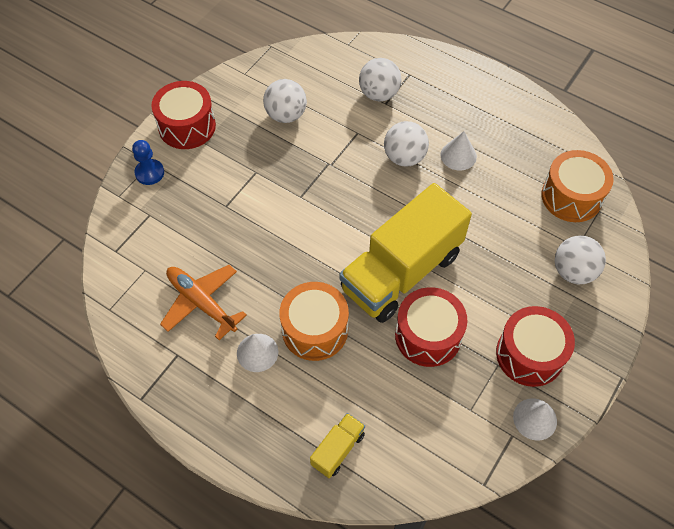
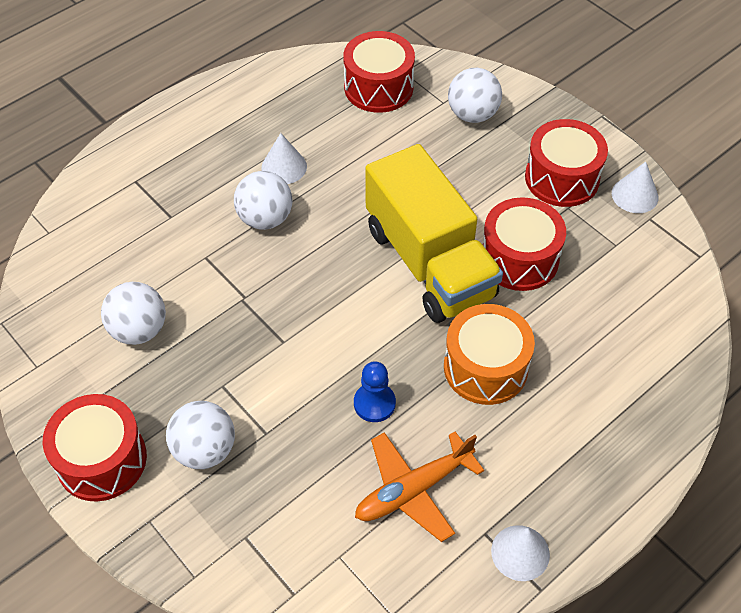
camera: 75 degrees left, 5 degrees down
(149, 173) = (168, 525): blue pawn -> blue pawn (374, 403)
(257, 352) = (502, 436): white cone -> white cone (520, 552)
(337, 449) = (644, 378): yellow truck -> none
(379, 94) = (152, 219): white ball -> white ball (204, 450)
(571, 197) = (378, 87): orange drum -> red drum

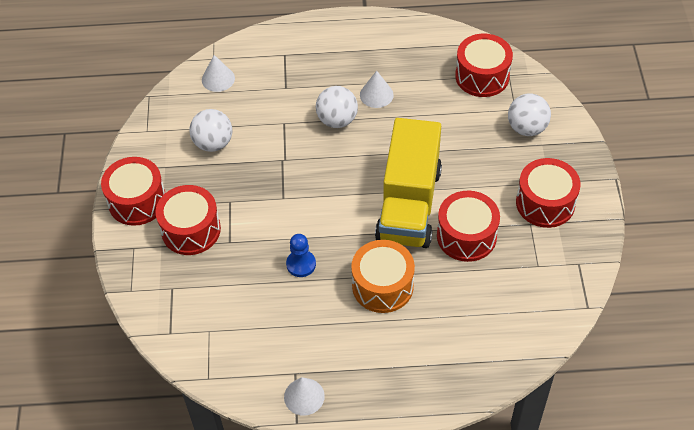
camera: 40 degrees right, 0 degrees up
(204, 450) = (191, 230): white ball -> red drum
(413, 490) = (278, 324): orange plane -> none
(635, 195) = (584, 243): white cone -> white cone (218, 79)

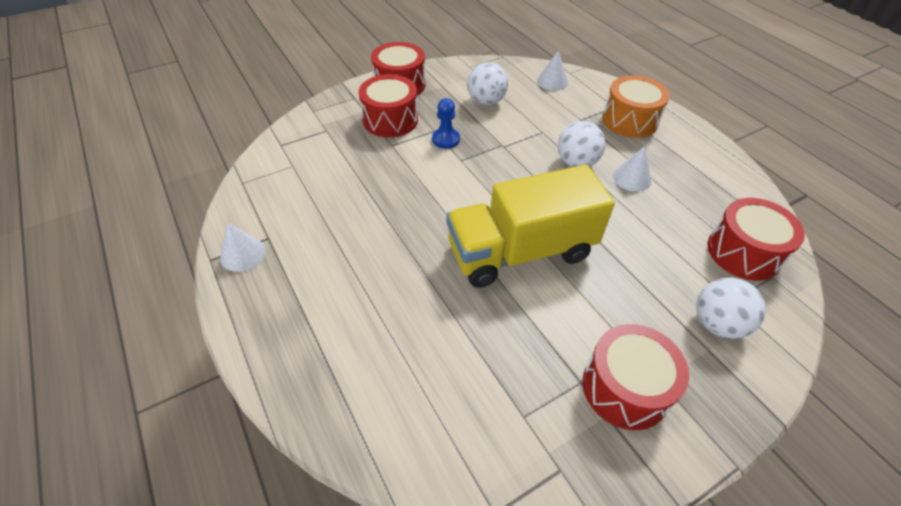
camera: 60 degrees right, 5 degrees down
(301, 264) = (395, 197): blue pawn -> blue pawn (446, 139)
(382, 286) = (404, 267): orange drum -> orange drum (629, 120)
(466, 236) = (516, 319): red drum -> none

